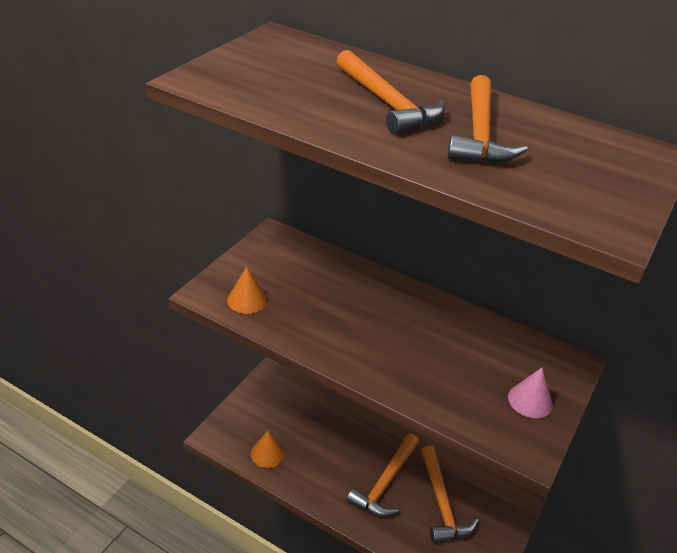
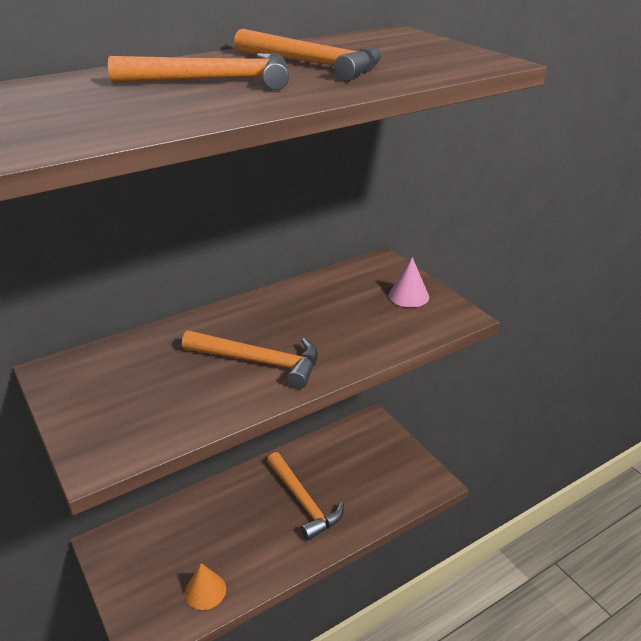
camera: 60 degrees left, 5 degrees down
(247, 300) = (142, 427): orange cone -> none
(441, 503) = (348, 470): orange hammer -> orange hammer (259, 362)

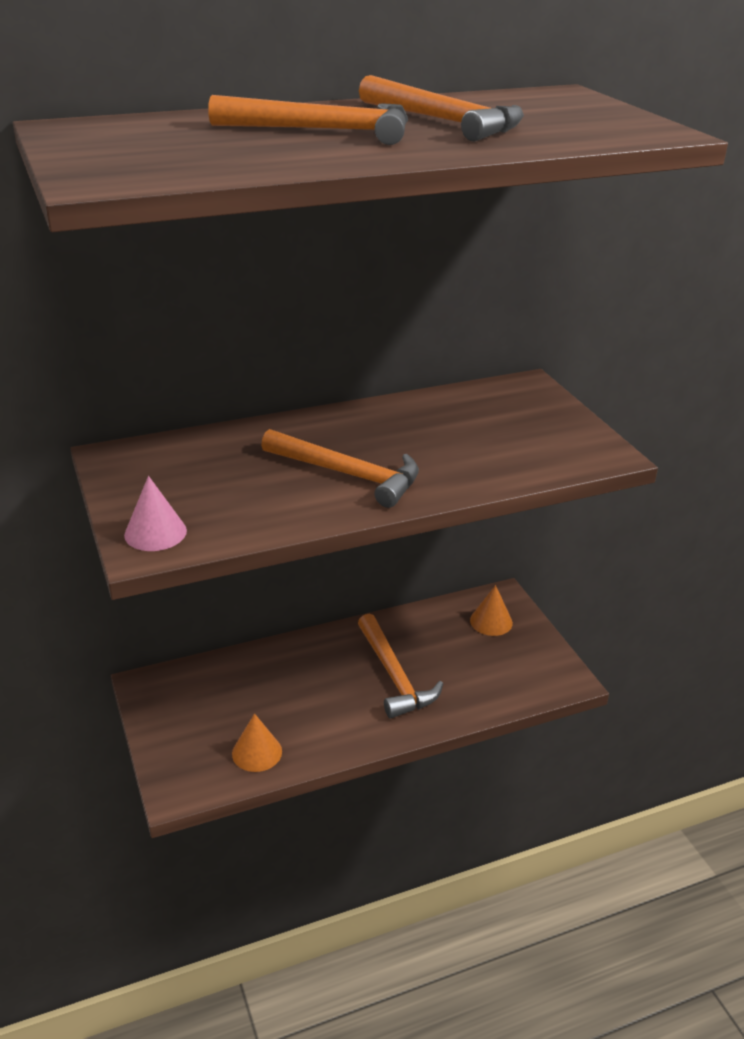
camera: 10 degrees right, 0 degrees up
(368, 442) = (491, 621): none -> orange cone
(408, 296) = (550, 426): pink cone -> pink cone (155, 532)

